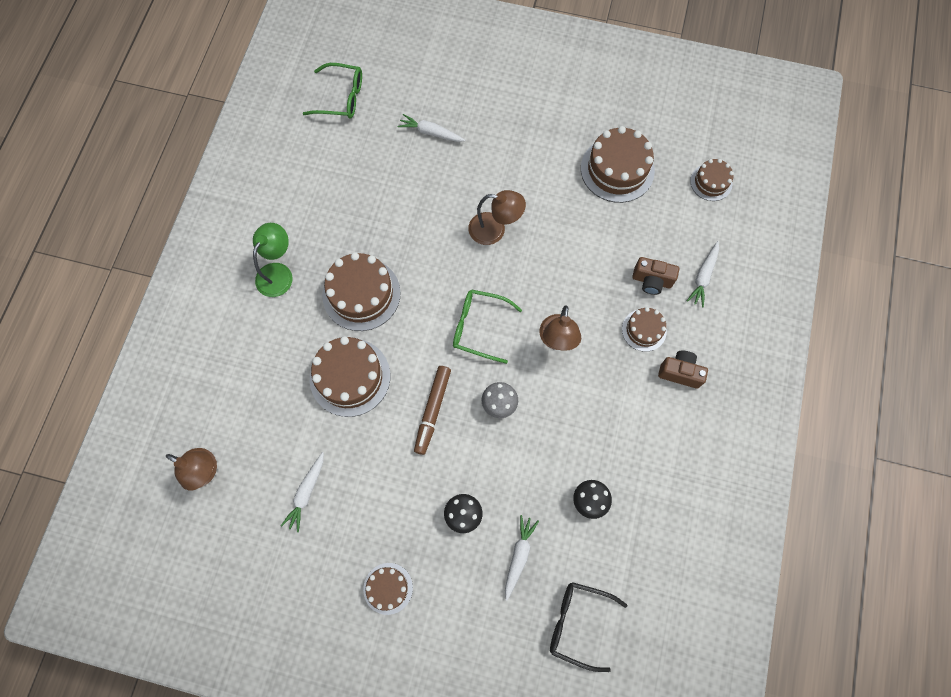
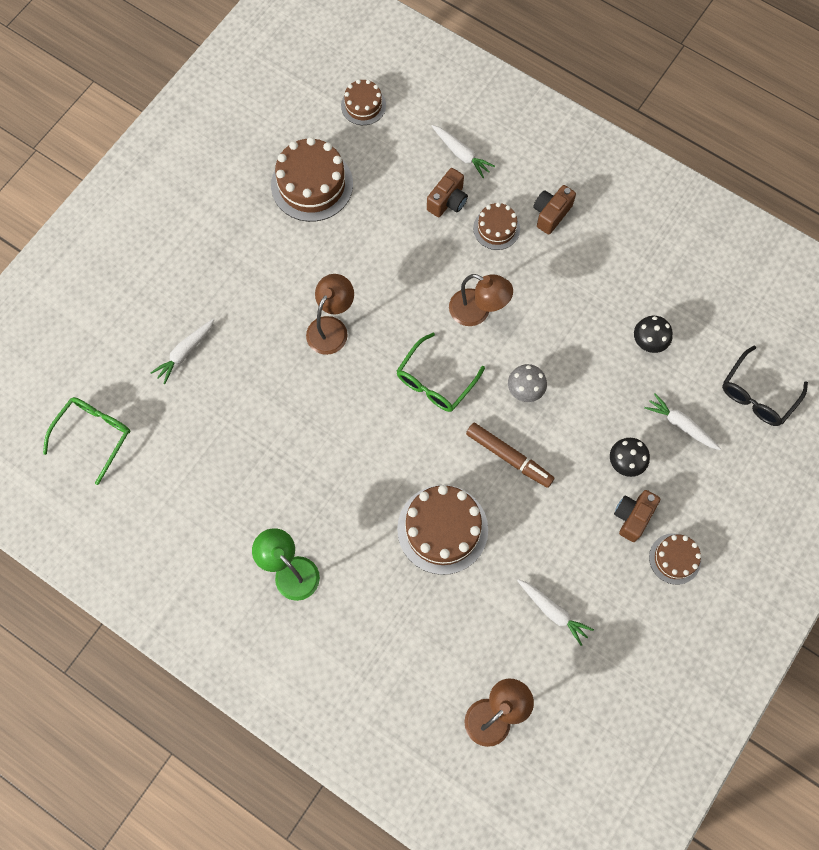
camera: 70 degrees left, 0 degrees up
(361, 294) = (351, 488): brown cake -> none
(414, 537) = (632, 517): none -> brown camera

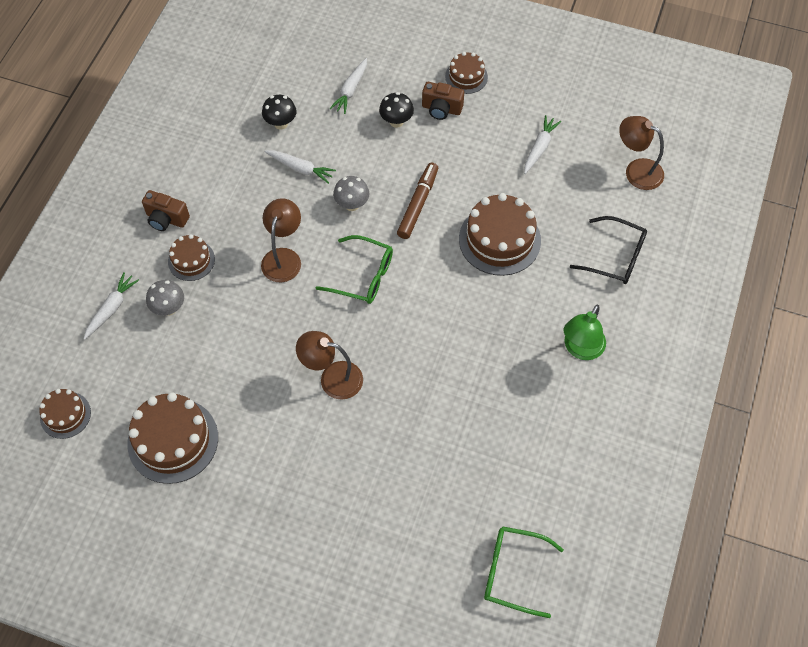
camera: 105 degrees left, 10 degrees down
(185, 353) = (397, 510): white carrot -> white carrot (301, 169)
(448, 201) = (169, 308): brown camera -> grey mushroom
(757, 394) = (308, 44): black glasses -> black glasses (615, 257)

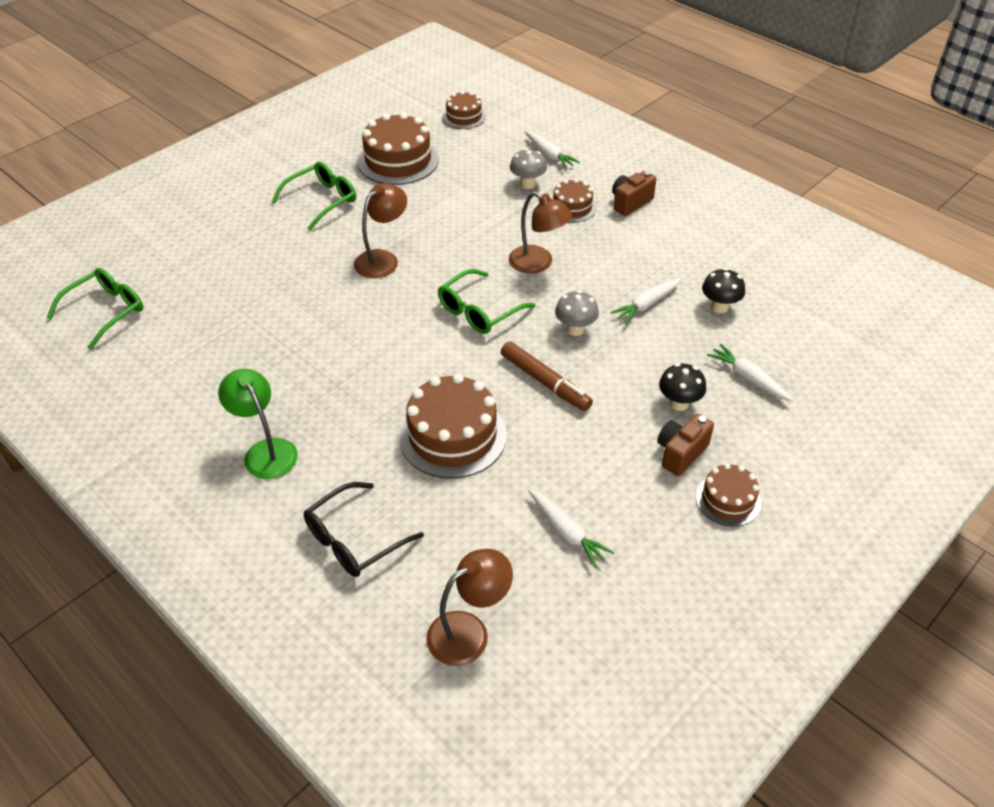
camera: 115 degrees right, 15 degrees down
(269, 477) = (322, 200): none -> green glasses

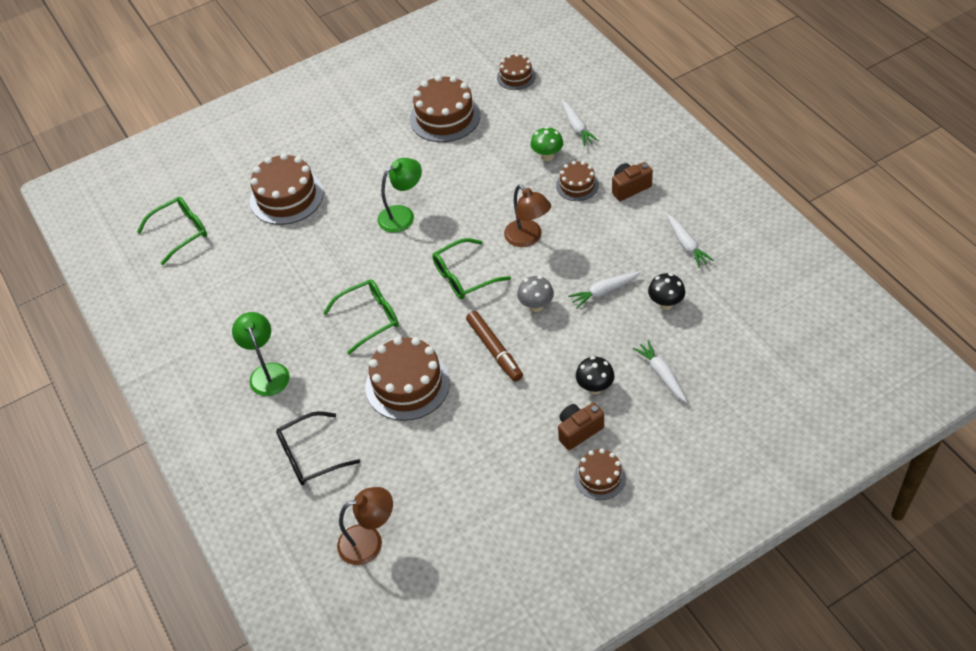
camera: 20 degrees right, 5 degrees up
(233, 258) = (286, 197): none -> brown cake
(322, 200) = (370, 150): green glasses -> green glasses (369, 318)
(383, 259) = (402, 215): brown lamp -> green lamp
(528, 184) = (547, 156): grey mushroom -> green mushroom
(567, 532) = (466, 480): white carrot -> white carrot (686, 245)

